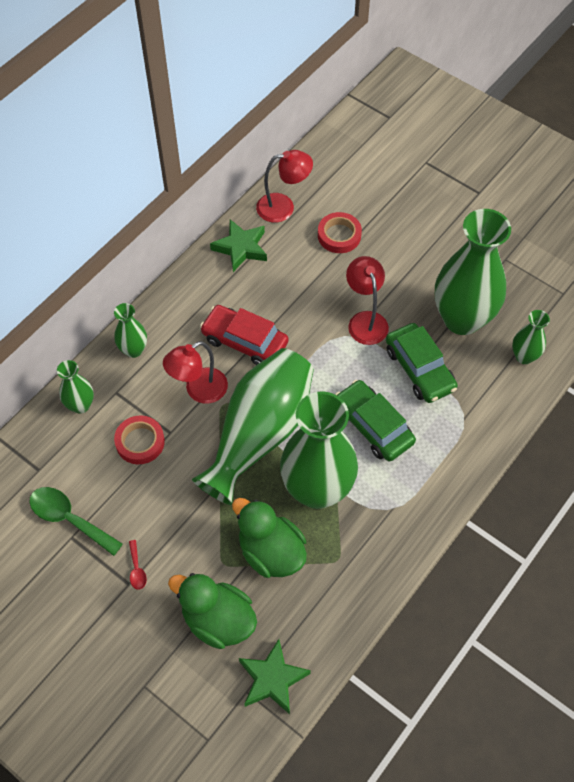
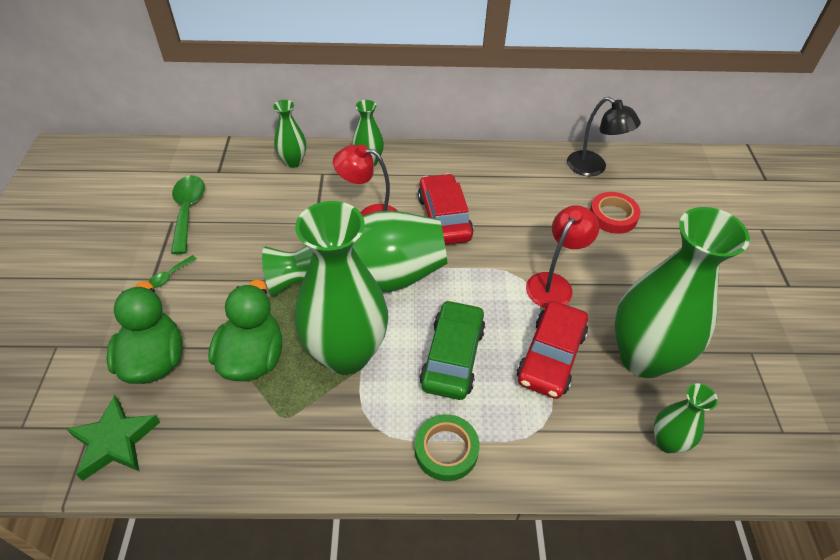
camera: 50 degrees right, 10 degrees down
(137, 569) = (169, 276): red spoon -> green spoon
(140, 442) = (290, 211): red tape -> none
(241, 248) = (525, 166): green star -> none
(283, 207) = (593, 168): red lamp -> black lamp
(419, 369) = (551, 356): green car -> red car
(437, 479) = (446, 450): none -> green tape

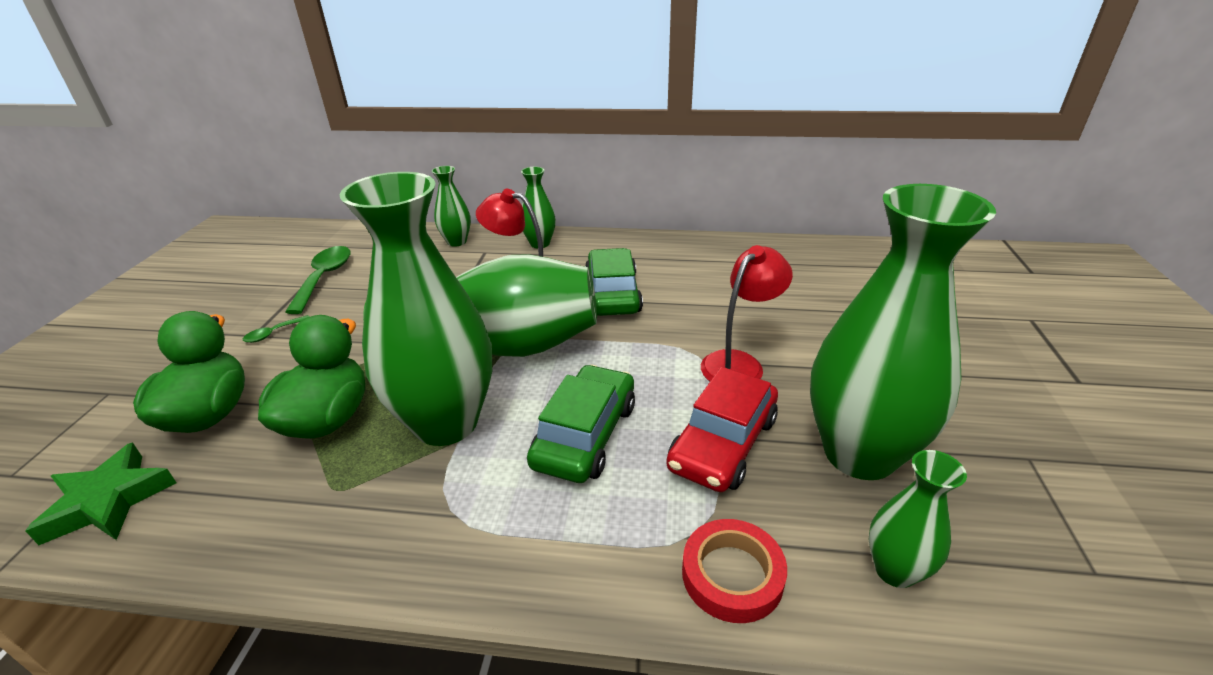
camera: 10 degrees right, 15 degrees down
(444, 217) = (612, 294): red car -> green car
(446, 450) = (544, 550): green tape -> none
(593, 168) = (804, 256): black lamp -> none
(613, 216) = (826, 299): red tape -> red tape (732, 575)

